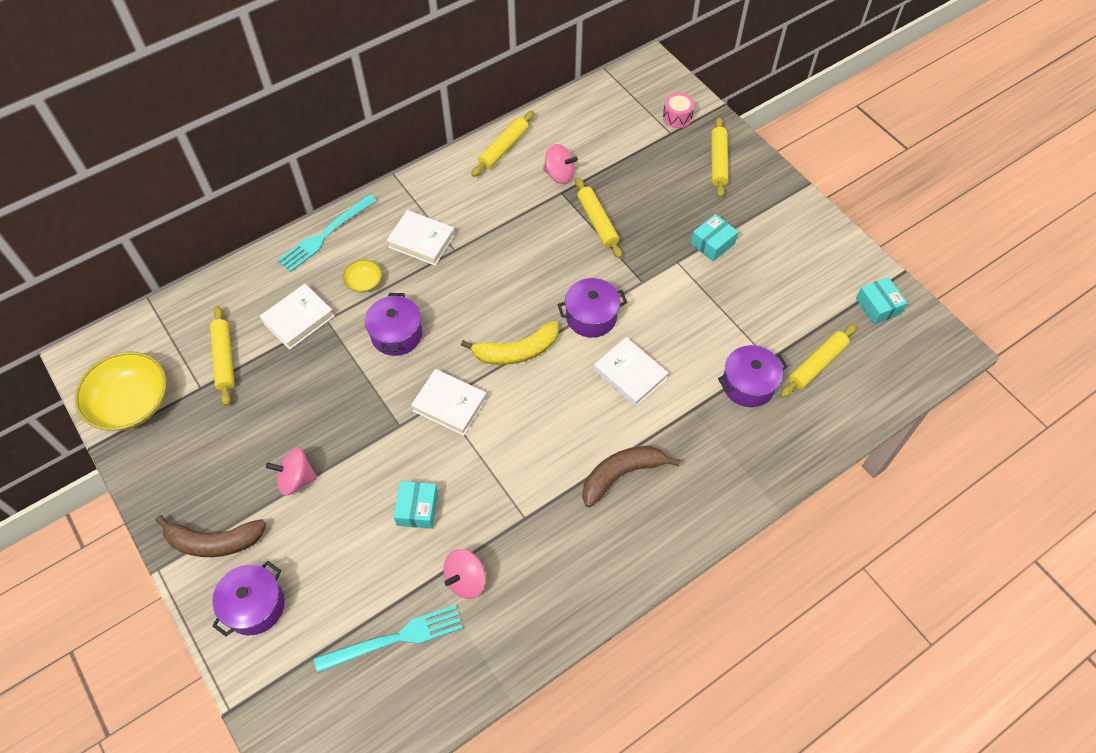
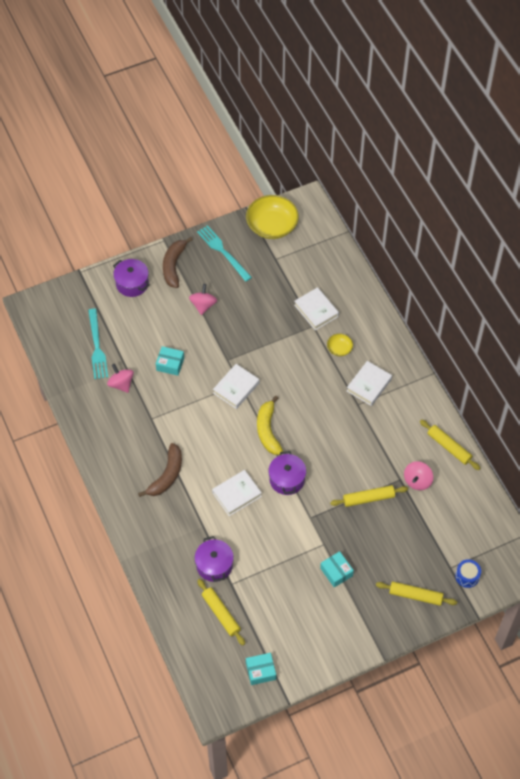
camera: 100 degrees right, 0 degrees up
(224, 359) = (294, 271): yellow rolling pin -> none
(325, 234) = (383, 329): turquoise fork -> turquoise fork (223, 252)
(396, 334) = (294, 364): purple pot -> none
(621, 474) = (167, 475): brown banana -> brown banana turned 45 degrees clockwise
(677, 117) = (467, 576): pink drum -> blue drum

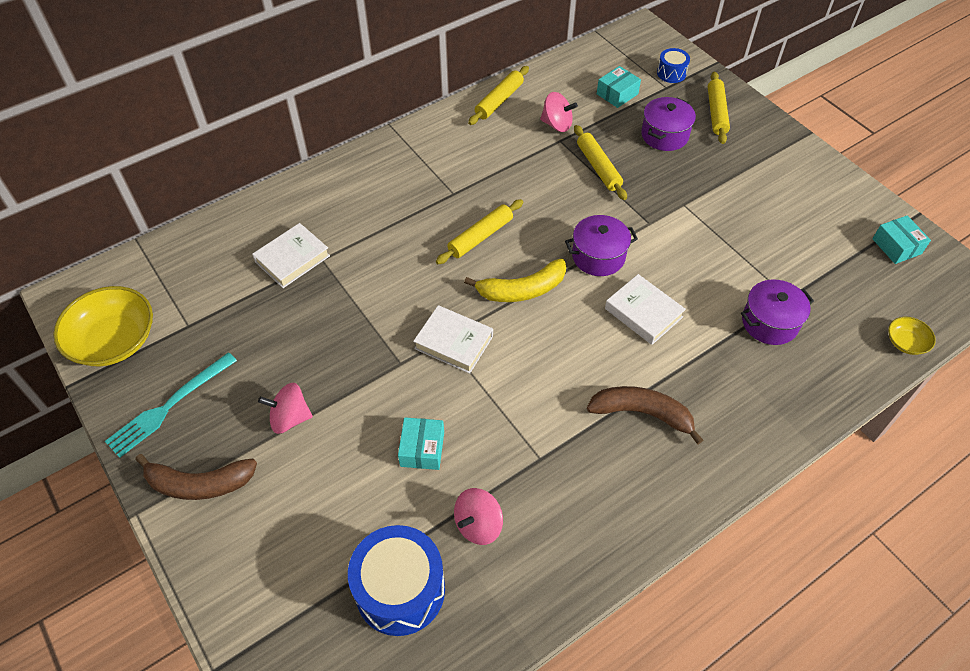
camera: 100 degrees left, 5 degrees down
(97, 346) = (400, 590): turquoise fork -> blue drum
(132, 283) = (243, 553): purple pot -> purple pot (664, 135)
(221, 614) = (840, 302): yellow rolling pin -> yellow rolling pin (480, 237)
(336, 572) = (718, 187): turquoise box -> turquoise box (617, 94)
(339, 348) = (360, 223): yellow bowl -> yellow bowl (906, 342)
(369, 385) = (419, 185): white book -> none

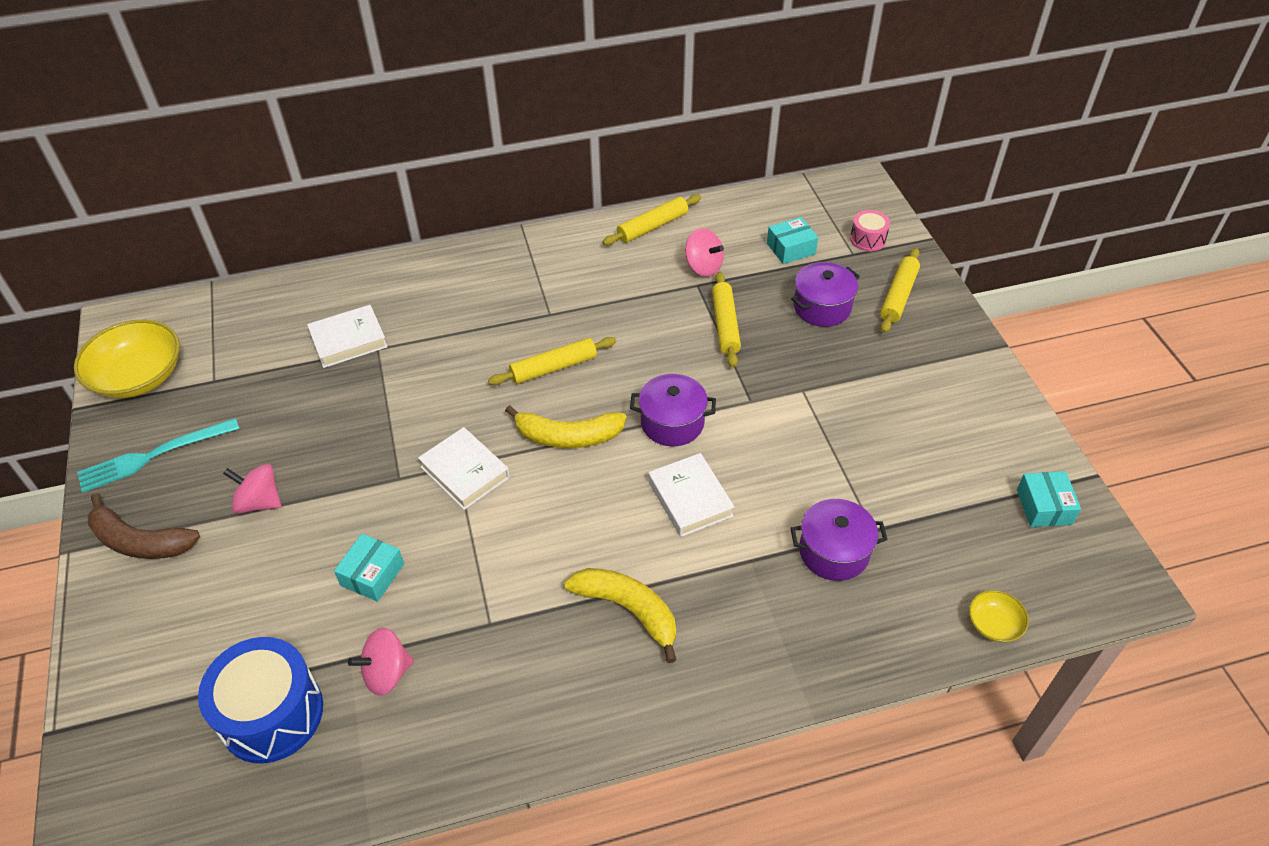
camera: 20 degrees right, 5 degrees down
(642, 413) = (628, 610): brown banana -> yellow banana
(671, 73) = (868, 239): blue drum -> pink drum

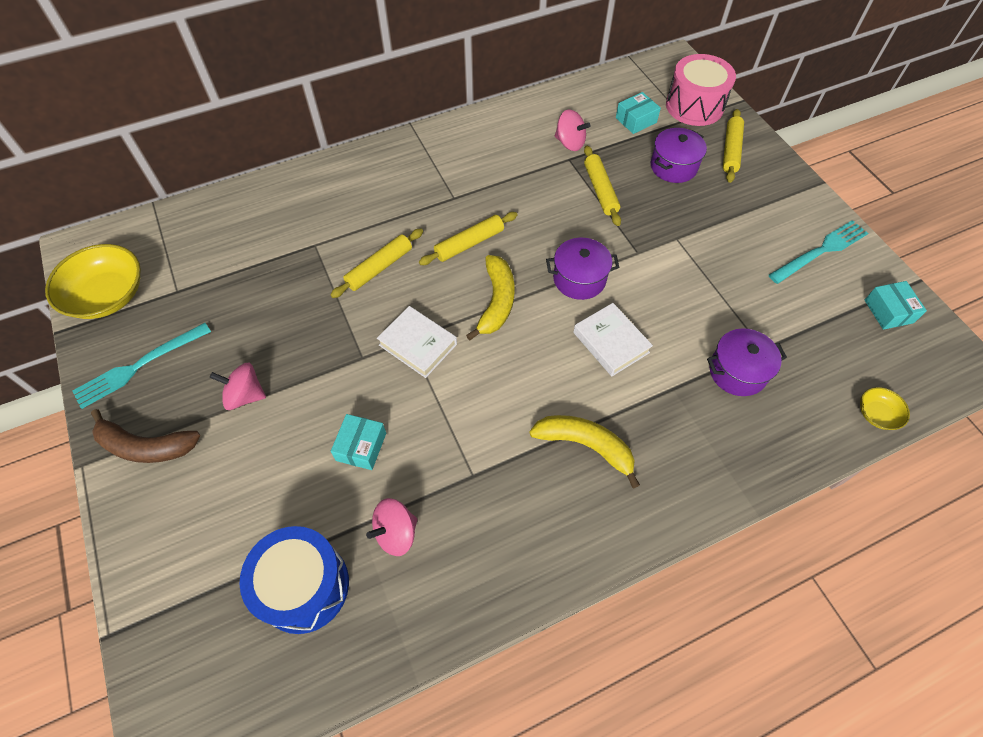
camera: 10 degrees left, 10 degrees up
(348, 340) = (288, 241): white book -> none
(568, 436) = (496, 302): yellow banana -> yellow banana turned 75 degrees counterclockwise
(652, 226) = (519, 113): yellow rolling pin -> yellow rolling pin (379, 267)
(868, 239) = (694, 106): pink drum -> pink drum, size x1.99
(977, 426) = (820, 251): none -> turquoise fork

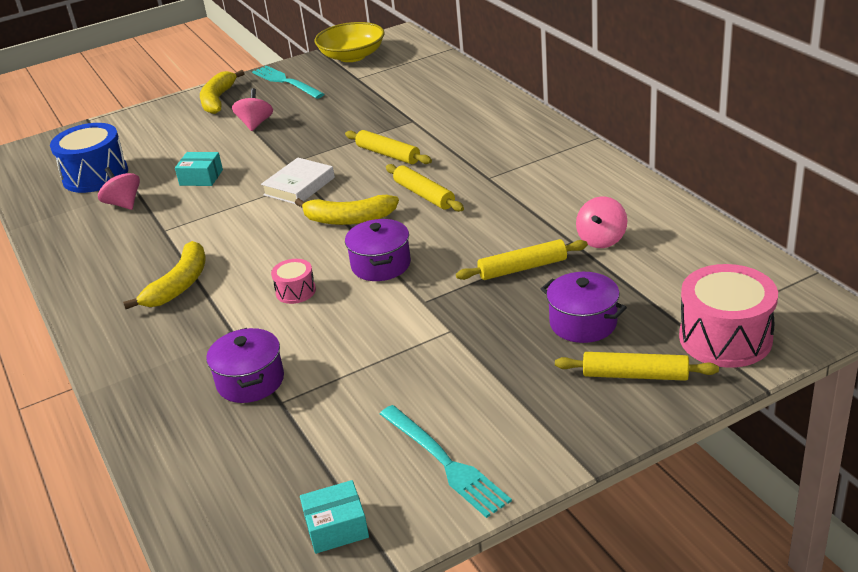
camera: 90 degrees right, 25 degrees down
(146, 446) = (218, 100): brown banana -> yellow banana
(611, 342) = (295, 291): white book -> pink drum
(636, 120) = (668, 287): turquoise box -> none
(877, 414) = (176, 498): yellow bowl -> none

